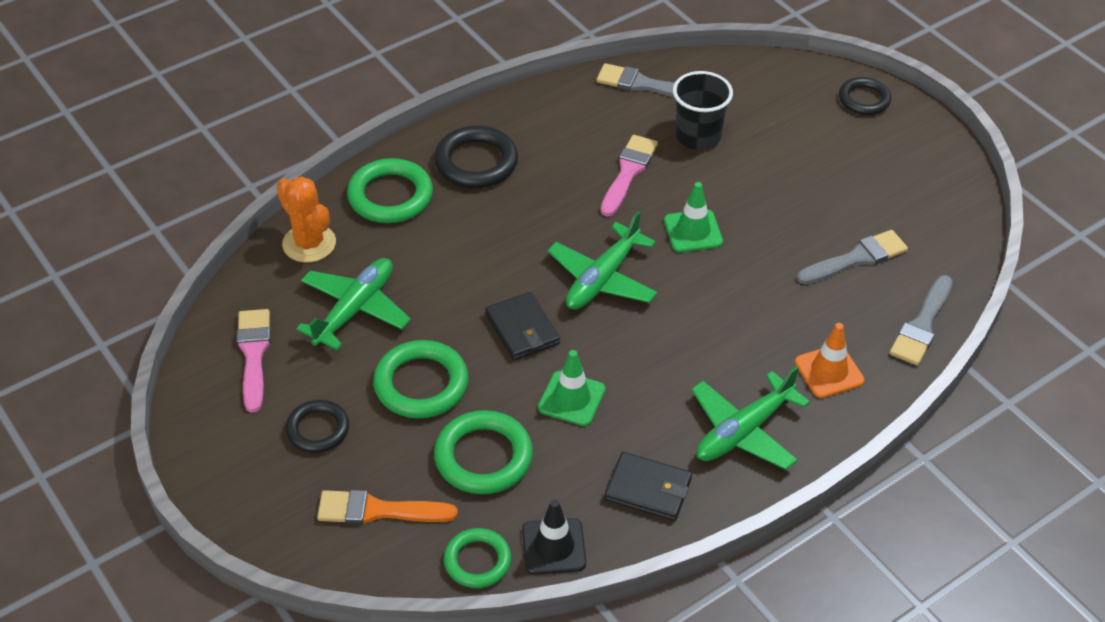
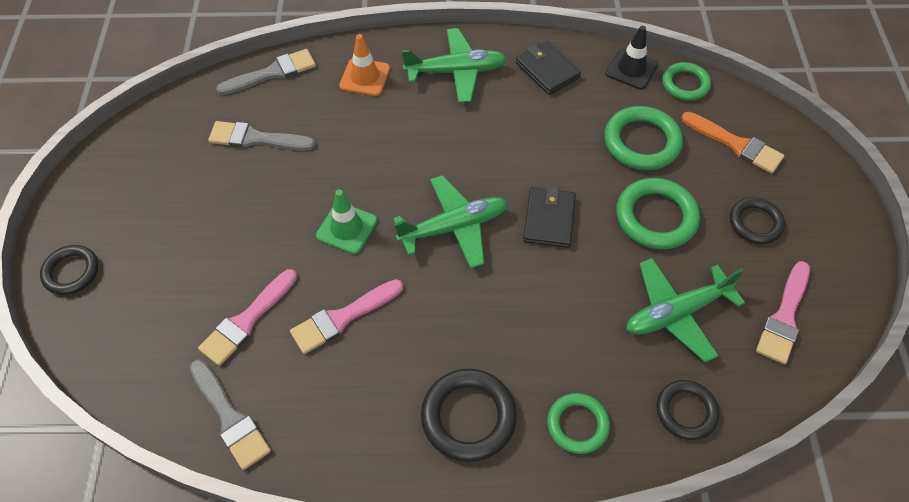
camera: 145 degrees left, 10 degrees up
(309, 243) = (686, 411): orange cactus -> black ring
(390, 196) = (577, 424): green ring -> green ring, size x0.65
(571, 399) = (552, 149): green traffic cone -> none
(698, 136) = (247, 321): black cup -> pink brush

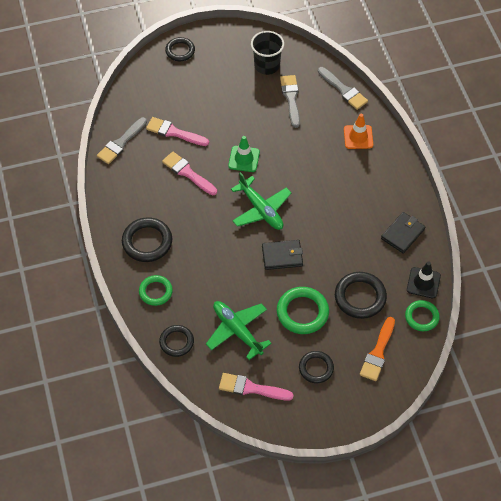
camera: 75 degrees right, 0 degrees up
(175, 154) = (267, 65): none -> black cup
(456, 71) = (382, 184): green plane -> none
(641, 142) = (360, 297): green ring -> black ring

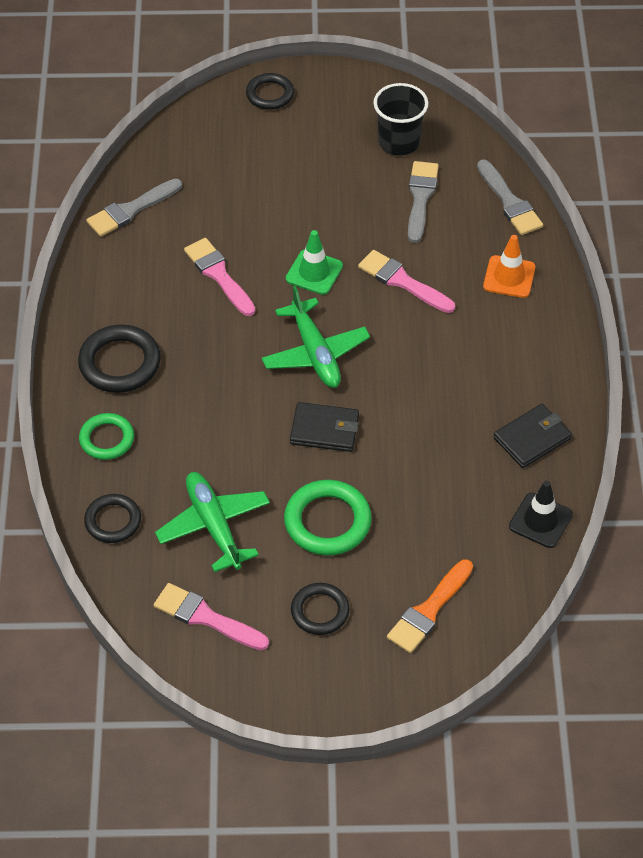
camera: 15 degrees right, 5 degrees down
(174, 132) = (218, 211): pink brush -> pink brush (402, 281)
(360, 297) = (429, 519): black ring -> none
(421, 317) = (520, 572): green ring -> none

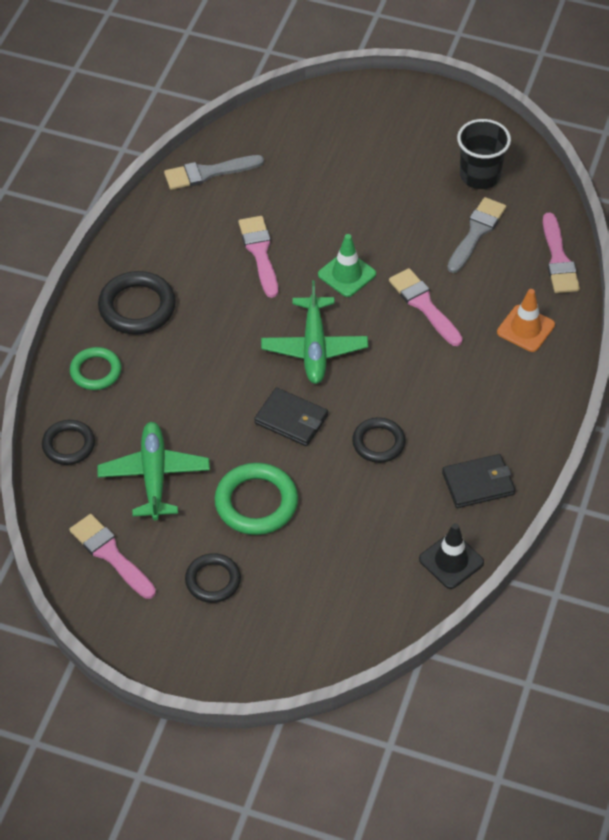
camera: 20 degrees right, 0 degrees up
(270, 94) = (380, 101): black ring -> black ring (378, 443)
(429, 610) = (311, 610): orange brush -> none
(509, 202) = (558, 259): grey brush -> pink brush

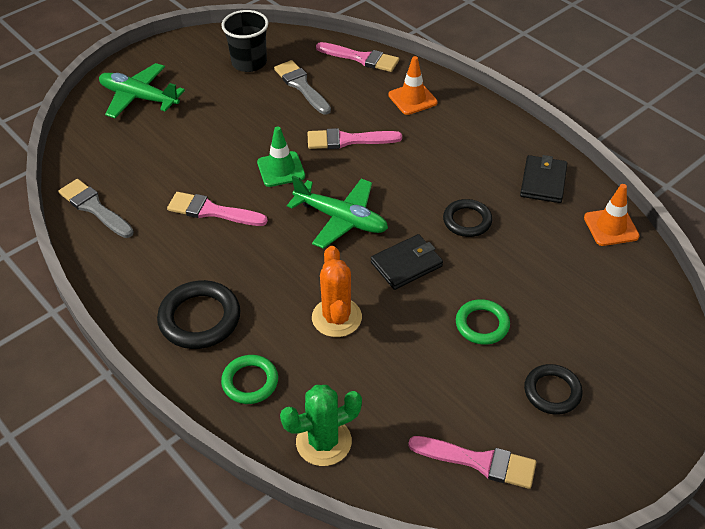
camera: 60 degrees left, 5 degrees down
(68, 445) = (323, 442): black ring -> green cactus
(110, 554) = (479, 462): pink brush -> pink brush turned 150 degrees counterclockwise
(154, 476) = (406, 387): green plane -> green plane (139, 98)
(197, 397) = (336, 317): none -> orange cactus
(208, 173) = (94, 208): grey brush -> grey brush turned 120 degrees clockwise
(256, 503) = (482, 324): green ring -> green ring, size x0.65
(451, 561) = (611, 227): black traffic cone -> orange traffic cone

